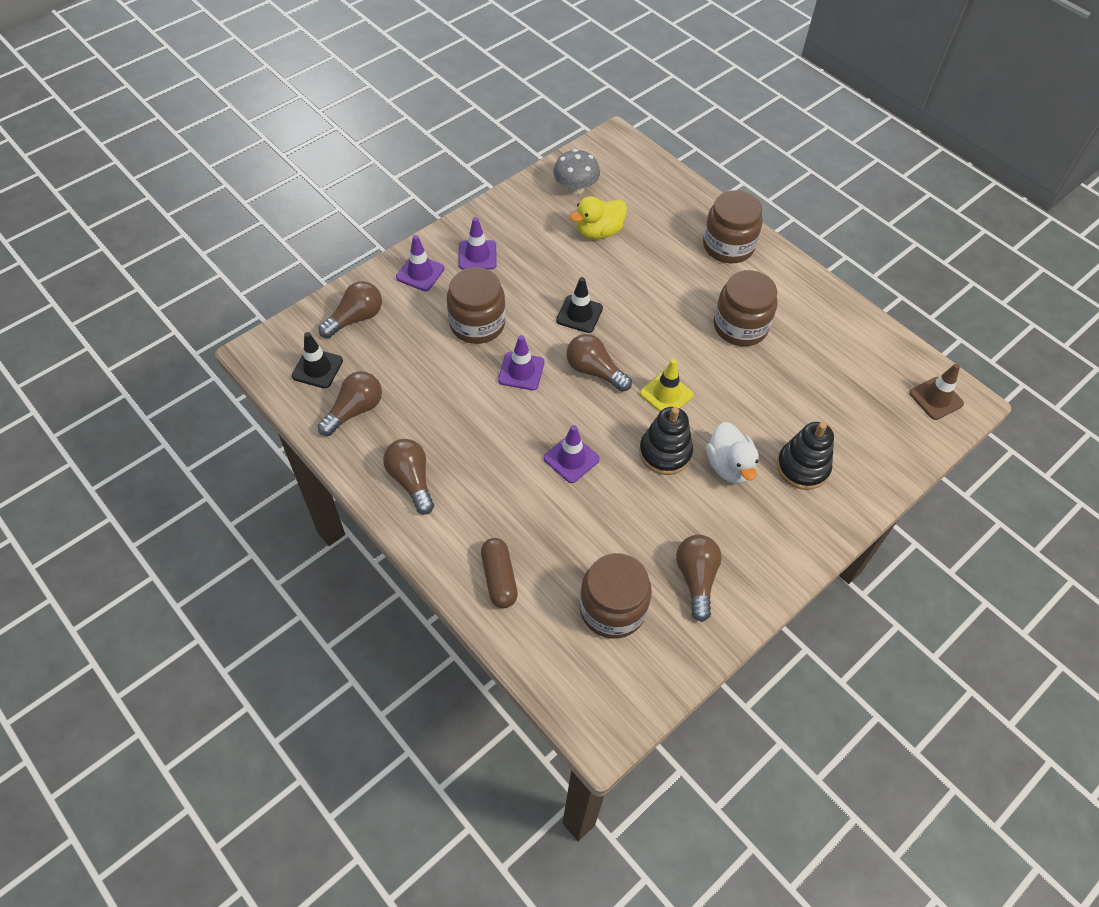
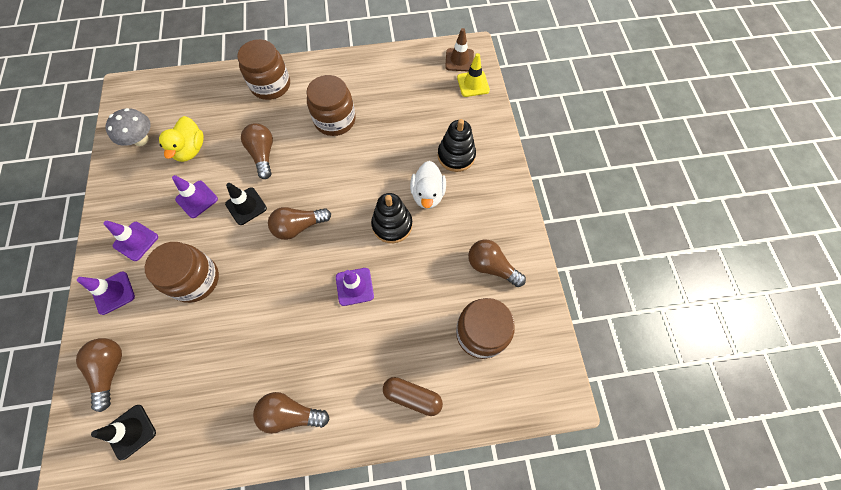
camera: 55 degrees left, 10 degrees up
(354, 410) = (195, 423): brown light bulb -> brown light bulb (263, 155)
(521, 371) = (260, 274): purple traffic cone -> purple traffic cone (197, 199)
(666, 394) = (350, 195): yellow traffic cone -> yellow traffic cone (473, 84)
(729, 466) = (427, 194): white duck -> white duck turned 75 degrees clockwise

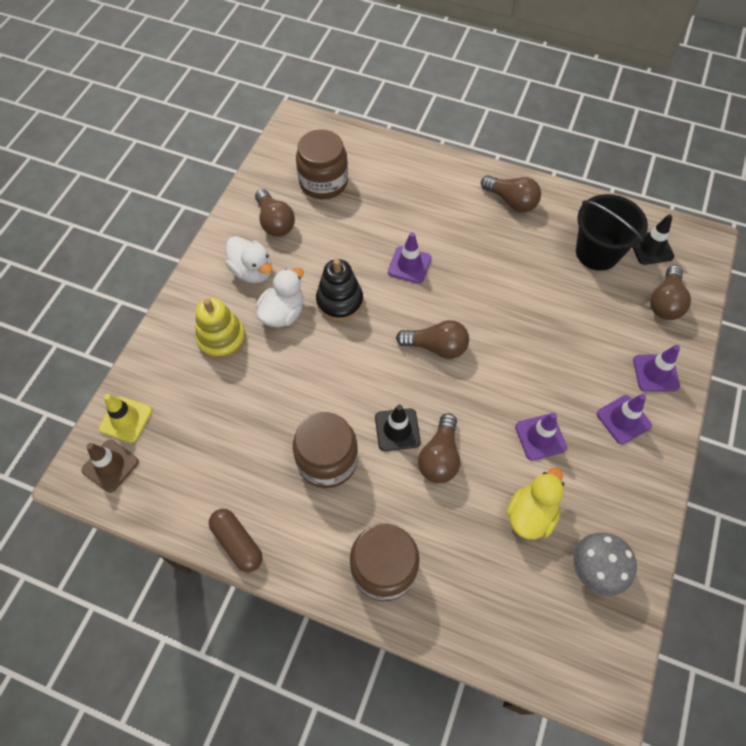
camera: 150 degrees left, 5 degrees down
(186, 394) = (597, 252): none -> black bucket
(195, 279) = (565, 345): brown jar -> none
(246, 206) = (485, 399): black traffic cone -> black traffic cone (397, 429)
(412, 396) = (408, 169): brown capsule -> brown capsule (237, 543)
(456, 156) = (221, 339): black stacking toy -> yellow stacking toy
(475, 214) = (252, 271): none -> white duck

